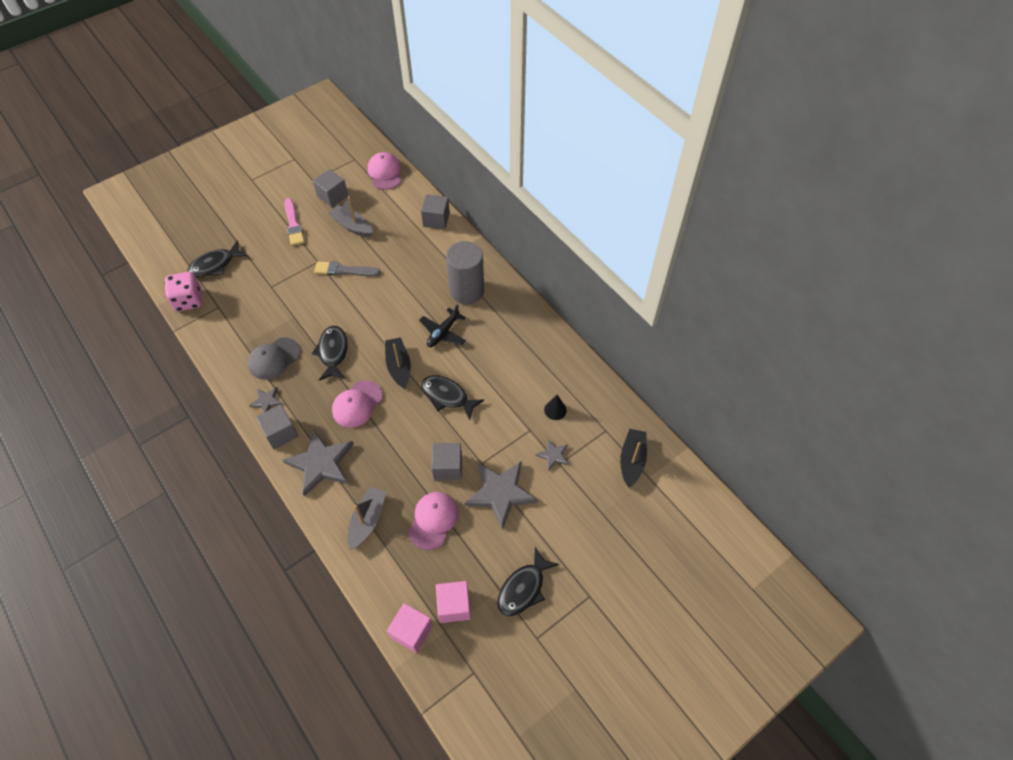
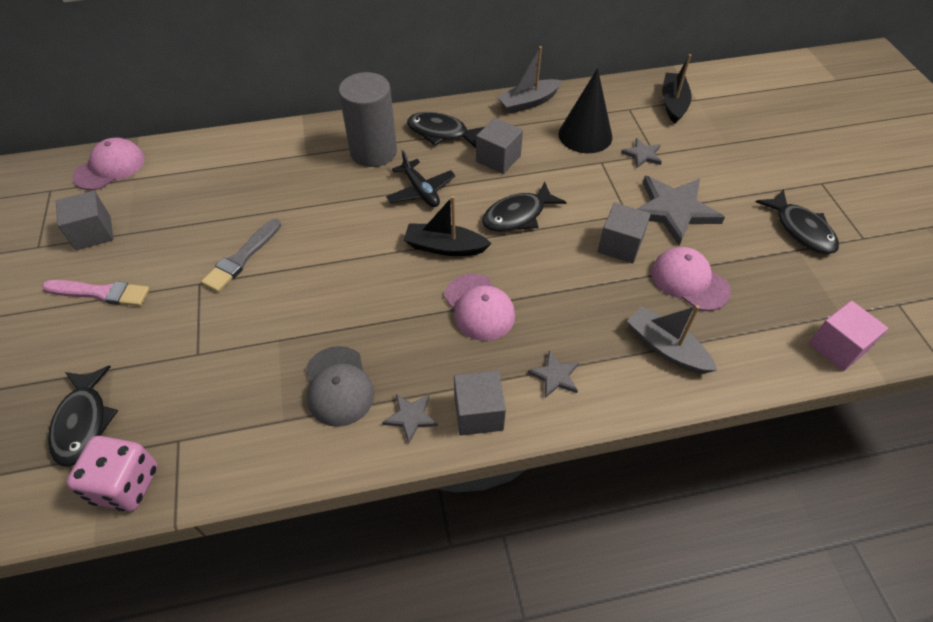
camera: 65 degrees left, 5 degrees down
(321, 463) = (555, 376): grey star -> grey star, size x0.49
(333, 352) = (375, 310): black fish -> black fish (441, 133)
(352, 226) = (170, 227): grey boat -> grey boat (528, 102)
(385, 173) = (110, 167): pink cap -> pink cap turned 120 degrees clockwise
(436, 220) = (239, 144): grey cube -> grey cube (498, 159)
(454, 606) = (810, 296): pink cube -> none
(555, 410) = (585, 135): black cone -> black cone, size x1.99
(632, 460) = (673, 103): black boat -> black boat turned 60 degrees clockwise

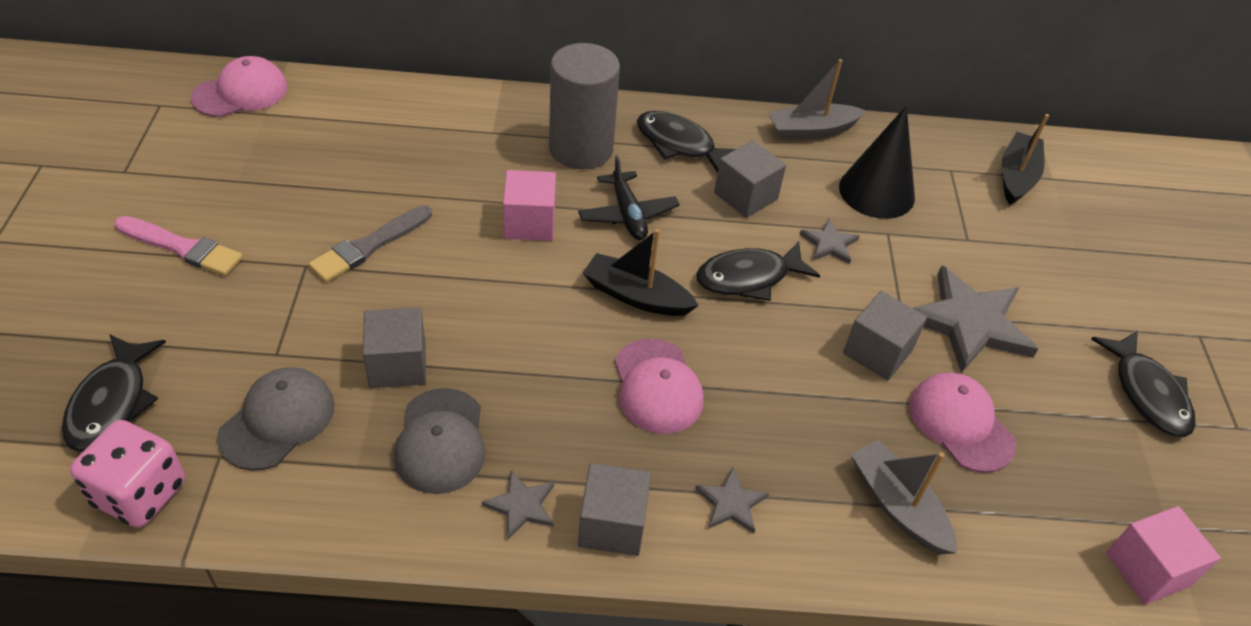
camera: 10 degrees right, 5 degrees down
(93, 233) = (195, 170): grey cube -> grey cube (397, 365)
(214, 403) = (278, 420): none -> grey cap
(353, 213) = (529, 223): none -> pink cube
(642, 155) = (949, 237): grey star -> grey star (829, 244)

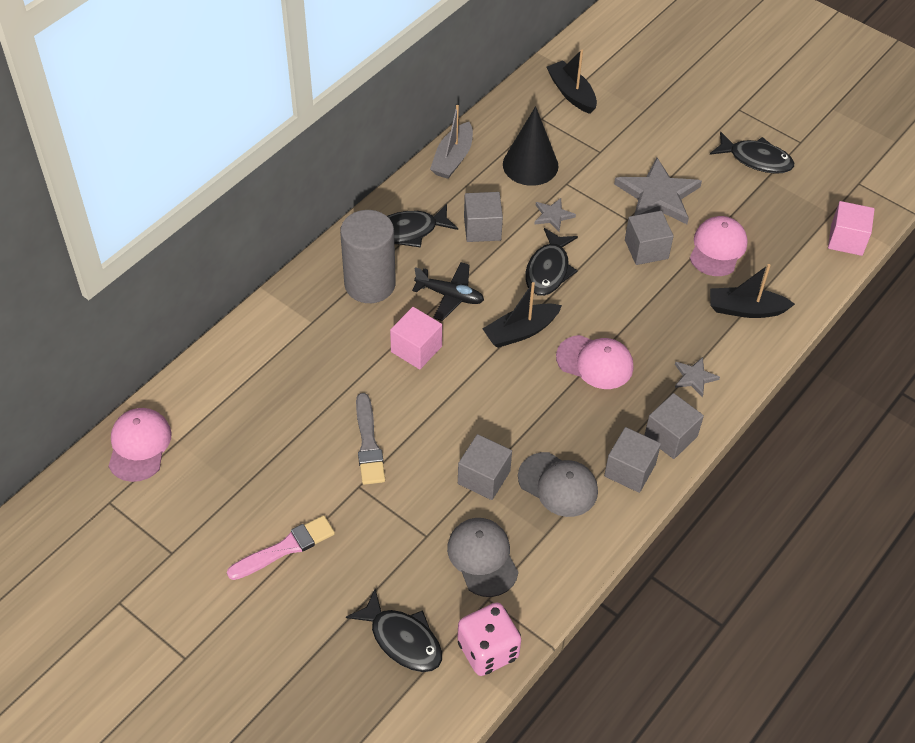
camera: 50 degrees left, 5 degrees up
(521, 506) = (630, 470): grey star -> grey cube
(898, 506) = (745, 309): grey boat -> black boat
(960, 424) = (717, 248): pink cap -> pink cap turned 105 degrees clockwise

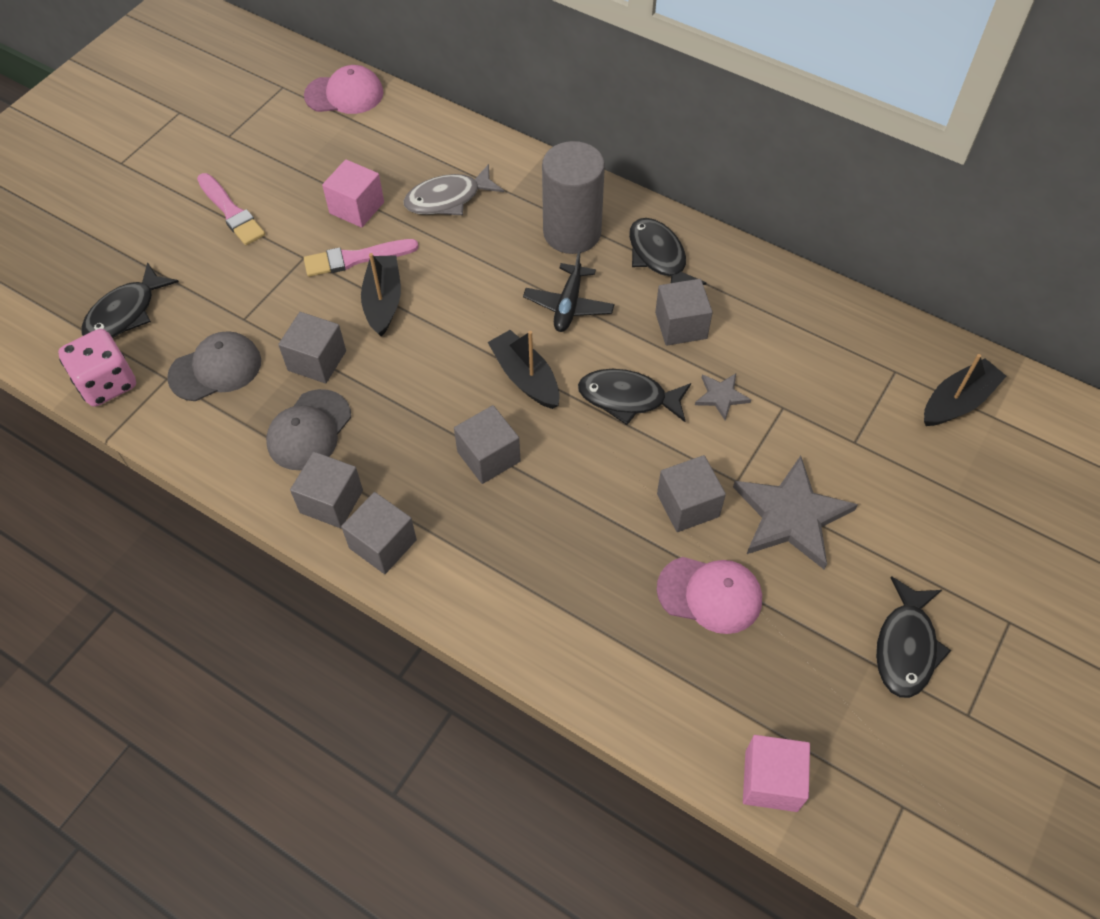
camera: 85 degrees right, 5 degrees up
(309, 369) = (448, 199): none -> grey fish
(368, 444) = (356, 258): grey brush -> pink brush
(416, 349) = (486, 283): pink cube -> pink cube (357, 208)
(453, 158) = (790, 285): grey boat -> none
(530, 165) = (804, 365): black cone -> none
(595, 362) = (488, 456): pink cap -> grey cube
(694, 377) = (478, 569): grey star -> none
(745, 309) = (604, 632): black boat -> black boat (383, 301)

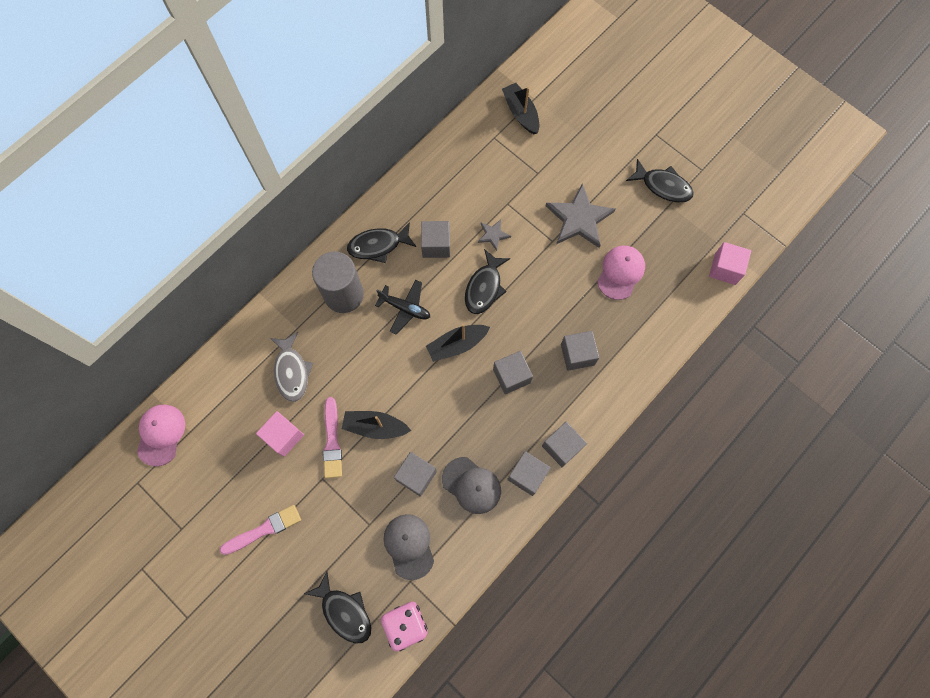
camera: 80 degrees left, 15 degrees up
(688, 505) = (564, 271): grey cube -> grey cube (577, 354)

